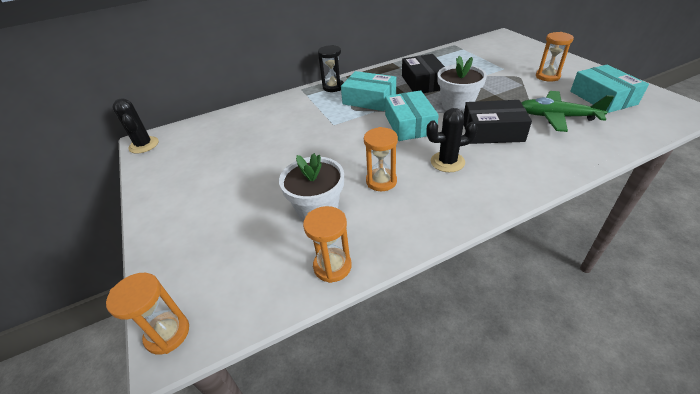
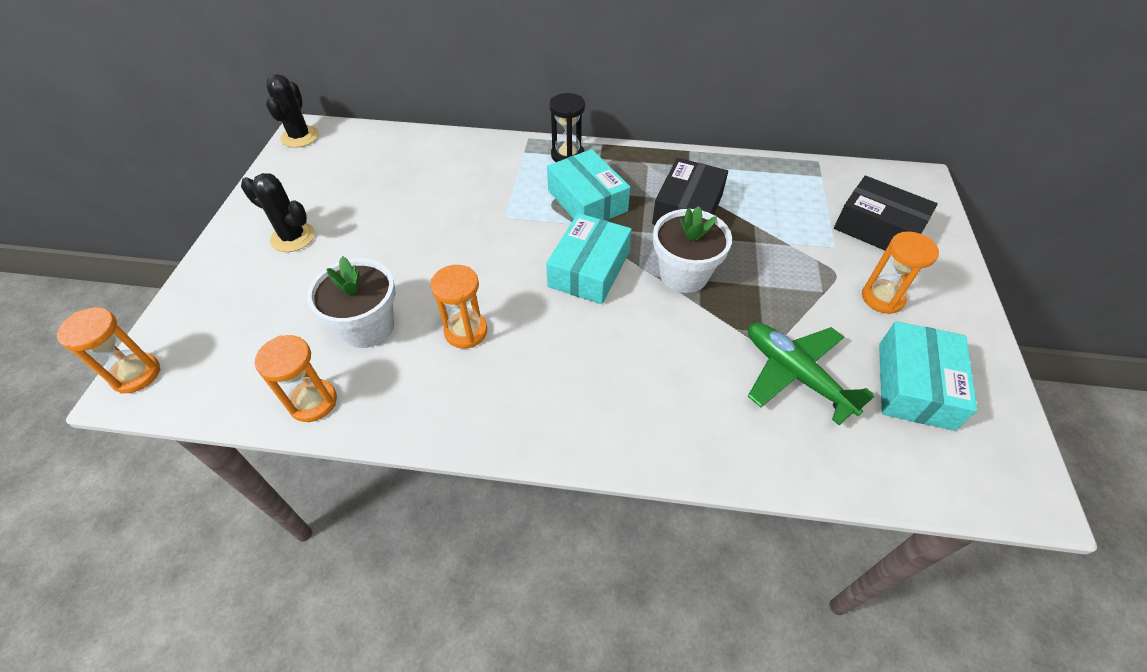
camera: 30 degrees right, 10 degrees up
(447, 162) = (566, 353): black cactus -> black cactus (293, 237)
(492, 131) = (677, 343): black box -> black box (877, 228)

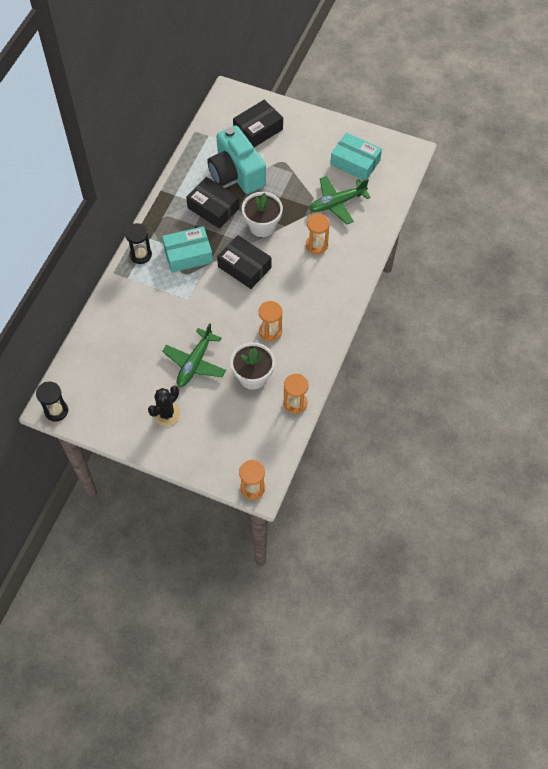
camera: 75 degrees left, 10 degrees up
(300, 137) = (56, 411): black cactus -> black hourglass
(388, 249) = (195, 363): none -> green plane
(589, 269) = (244, 267): turquoise box -> black box
(771, 221) = (236, 173): none -> turquoise camera
(882, 298) = (304, 150): orange hourglass -> orange hourglass (316, 245)

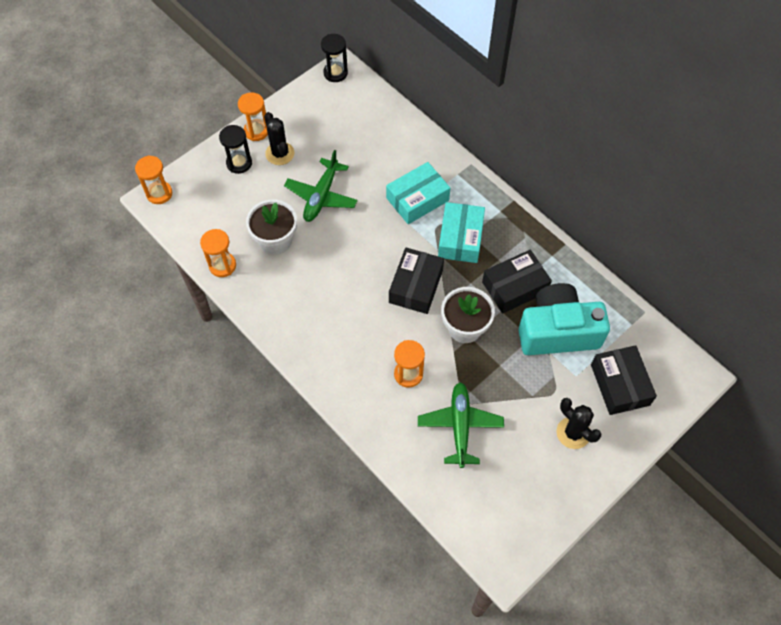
camera: 115 degrees right, 0 degrees up
(140, 255) = (482, 195): black hourglass -> black hourglass (239, 163)
(195, 363) = (321, 196): green plane -> green plane turned 120 degrees counterclockwise
(244, 267) = (416, 286): black box -> black box turned 45 degrees counterclockwise
(270, 331) = (319, 278): orange hourglass -> orange hourglass (256, 131)
(306, 144) = (573, 433): none -> black cactus
(355, 162) = (516, 480): turquoise box -> turquoise box (417, 199)

